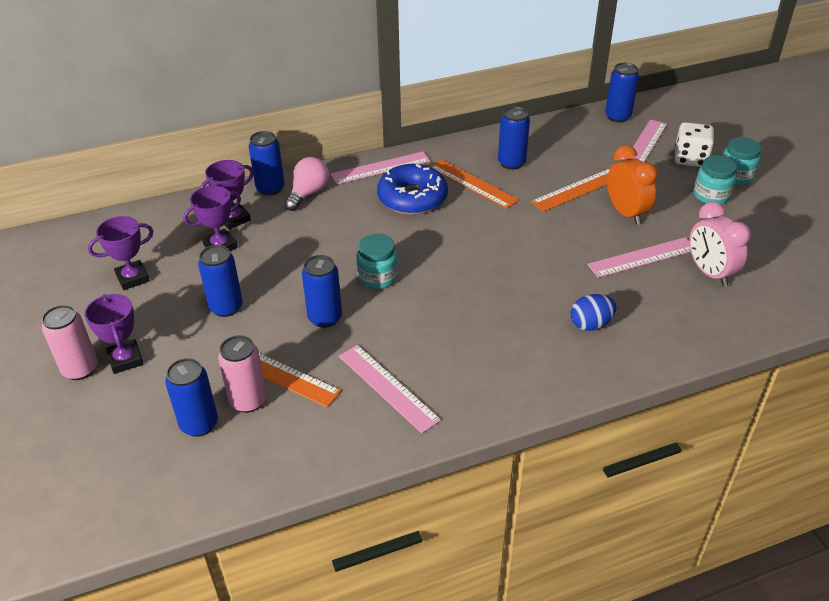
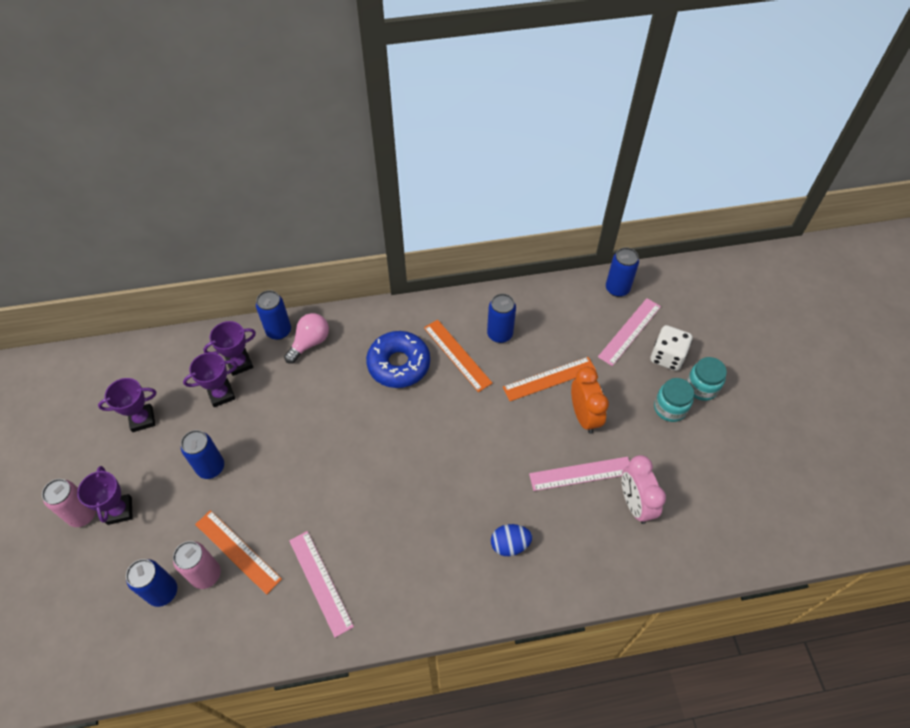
camera: 10 degrees right, 15 degrees up
(325, 318) = (288, 495): blue can -> none
(378, 277) = (344, 455): turquoise jar -> none
(380, 168) = (381, 321): pink ruler -> none

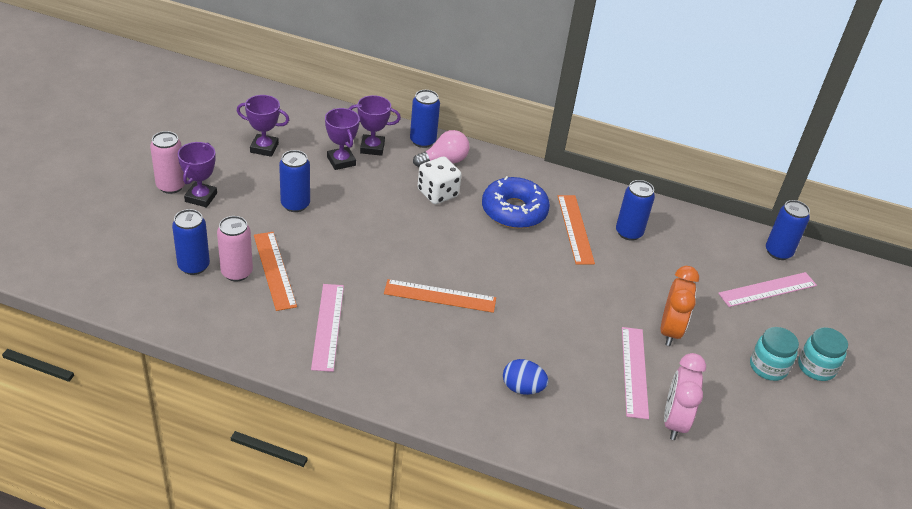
camera: 25 degrees right, 15 degrees down
(221, 394) = (341, 161): purple trophy -> purple trophy turned 60 degrees clockwise
(549, 379) = (655, 287): orange ruler -> orange ruler (440, 296)
(581, 474) = (634, 371): pink ruler -> pink ruler turned 75 degrees clockwise
(667, 356) = (795, 327): white dice -> white dice (437, 193)

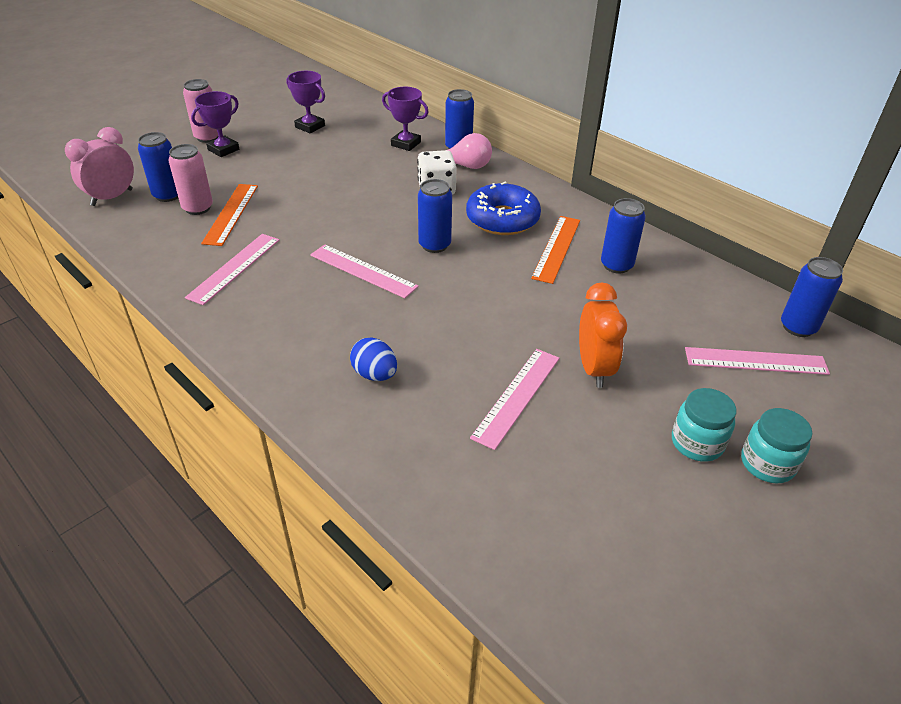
camera: 30 degrees right, 0 degrees up
(295, 204) = (297, 170): blue can -> blue can (434, 245)
(341, 161) = (368, 148): purple trophy -> none
(440, 296) = (363, 271): orange ruler -> pink ruler
(670, 330) = (594, 368): orange clock -> orange clock turned 45 degrees counterclockwise
(674, 421) = (525, 463): pink clock -> pink clock (112, 197)

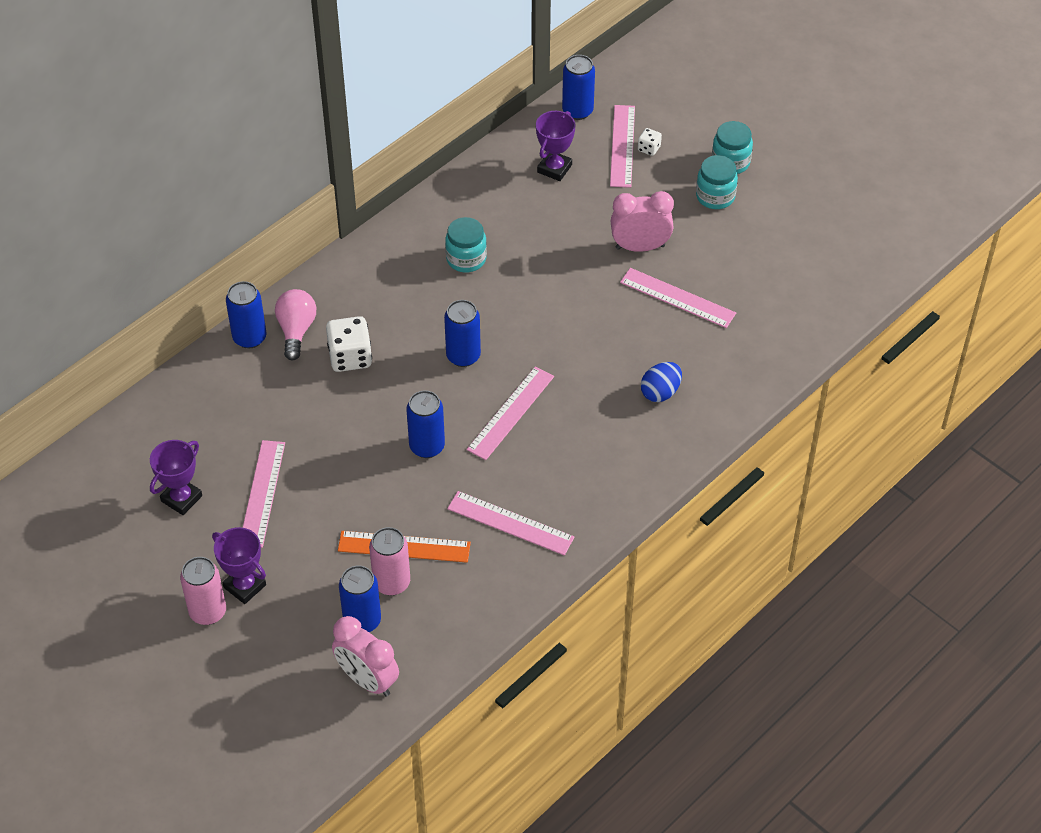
camera: 90 degrees left, 10 degrees up
(305, 155) = (262, 493): none -> pink ruler
(406, 144) = (237, 391): purple trophy -> purple trophy (554, 168)
(502, 219) = (413, 300): blue donut -> none
(556, 248) = (466, 259): orange ruler -> turquoise jar
(594, 368) = (640, 247): orange clock -> pink clock
(616, 265) = (493, 216): blue can -> blue can (427, 446)
(760, 384) = (649, 148): none -> white dice

